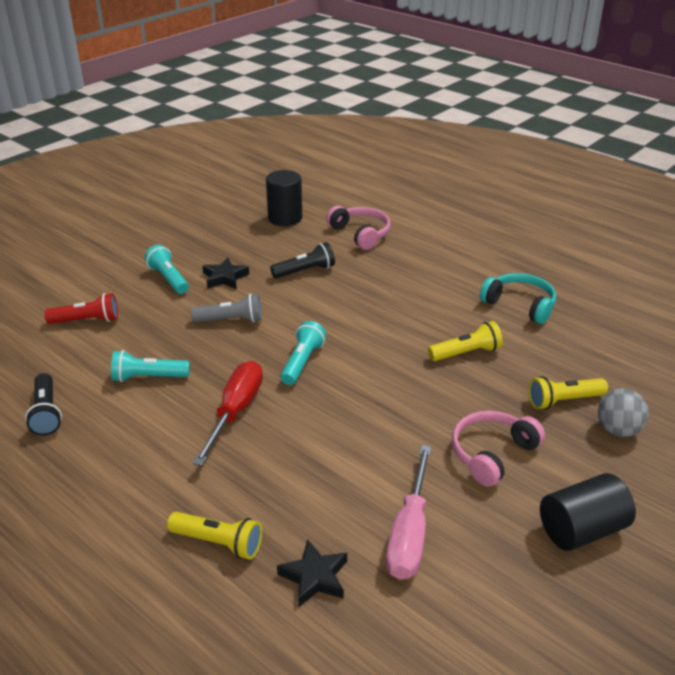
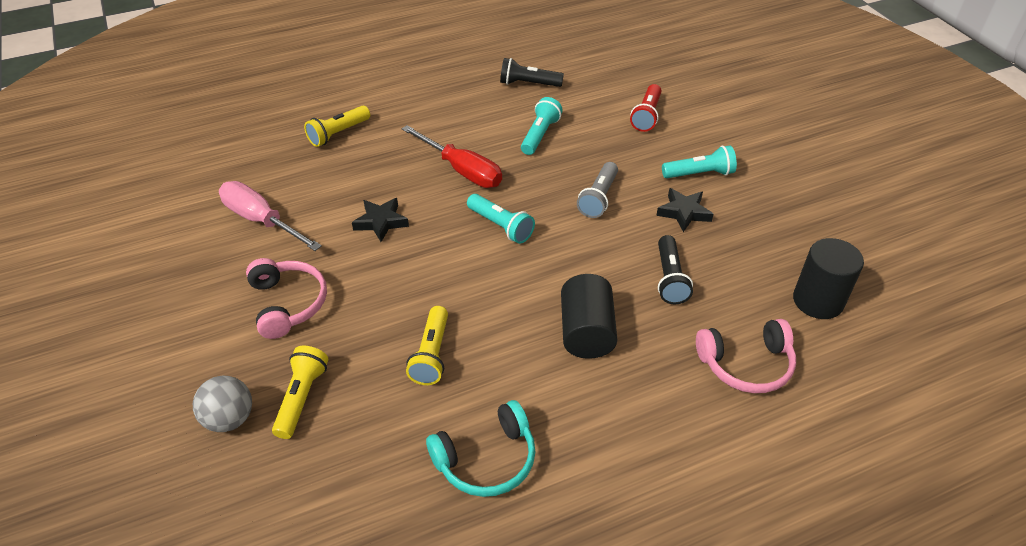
camera: 115 degrees right, 10 degrees up
(315, 577) = (272, 165): black star -> black star (381, 222)
(582, 530) = (168, 318): black cylinder -> black cylinder (586, 332)

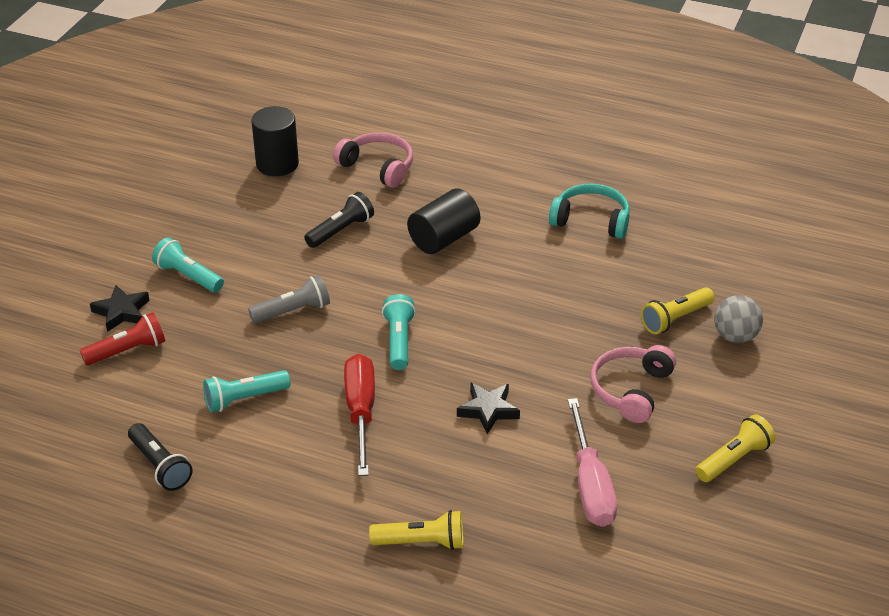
camera: 135 degrees left, 5 degrees down
(432, 354) = (561, 289): yellow flashlight -> yellow flashlight (734, 459)
(684, 212) = (253, 260): black star -> black star (121, 312)

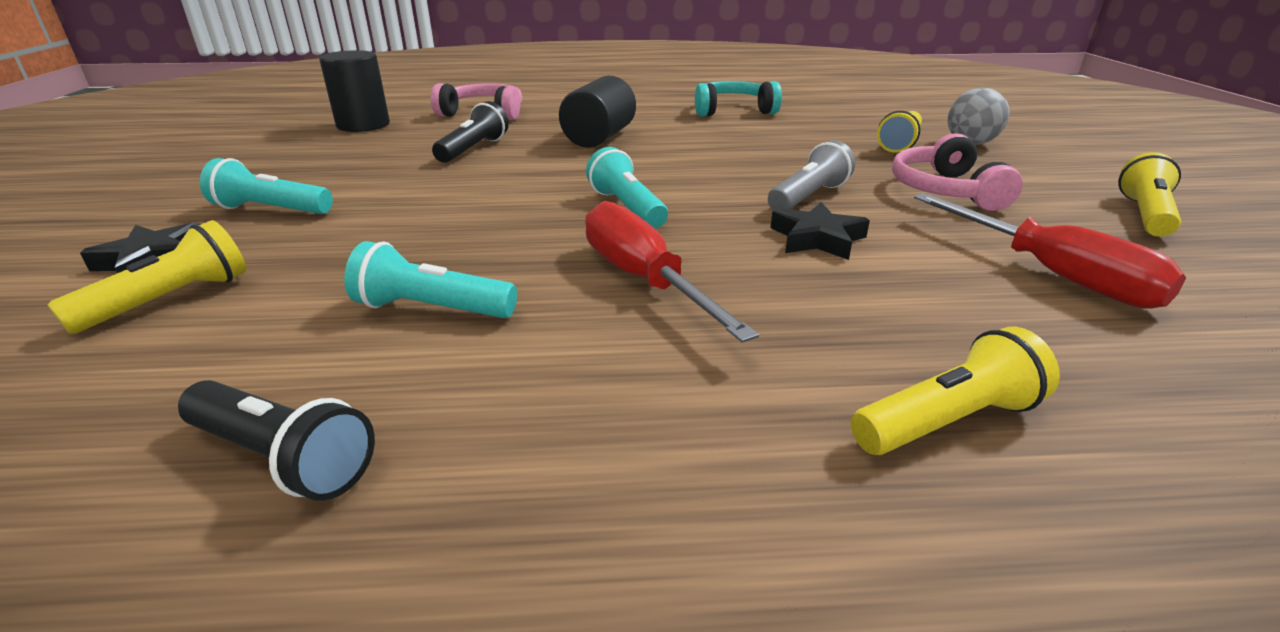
camera: 25 degrees left, 10 degrees down
(127, 350) = (170, 300): red flashlight -> yellow flashlight
(244, 399) = (431, 309): turquoise flashlight -> turquoise flashlight turned 60 degrees clockwise
(293, 311) = (454, 211): grey flashlight -> grey flashlight (808, 197)
(590, 485) = (1052, 274): pink screwdriver -> red screwdriver

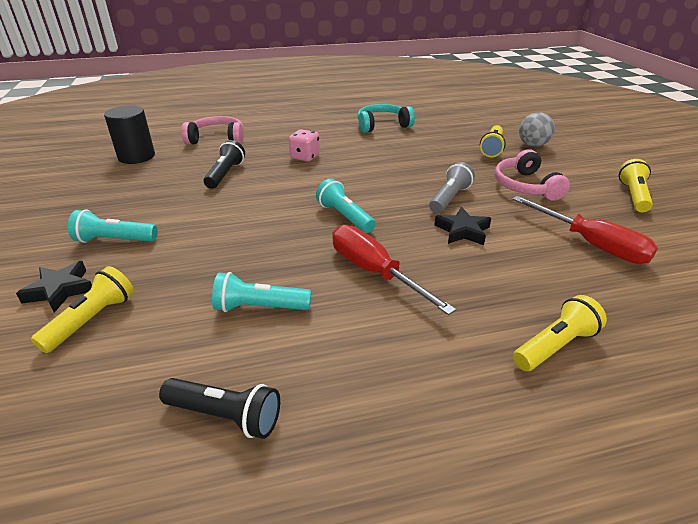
camera: 10 degrees left, 5 degrees up
(599, 138) = (305, 157): black cylinder -> pink dice

